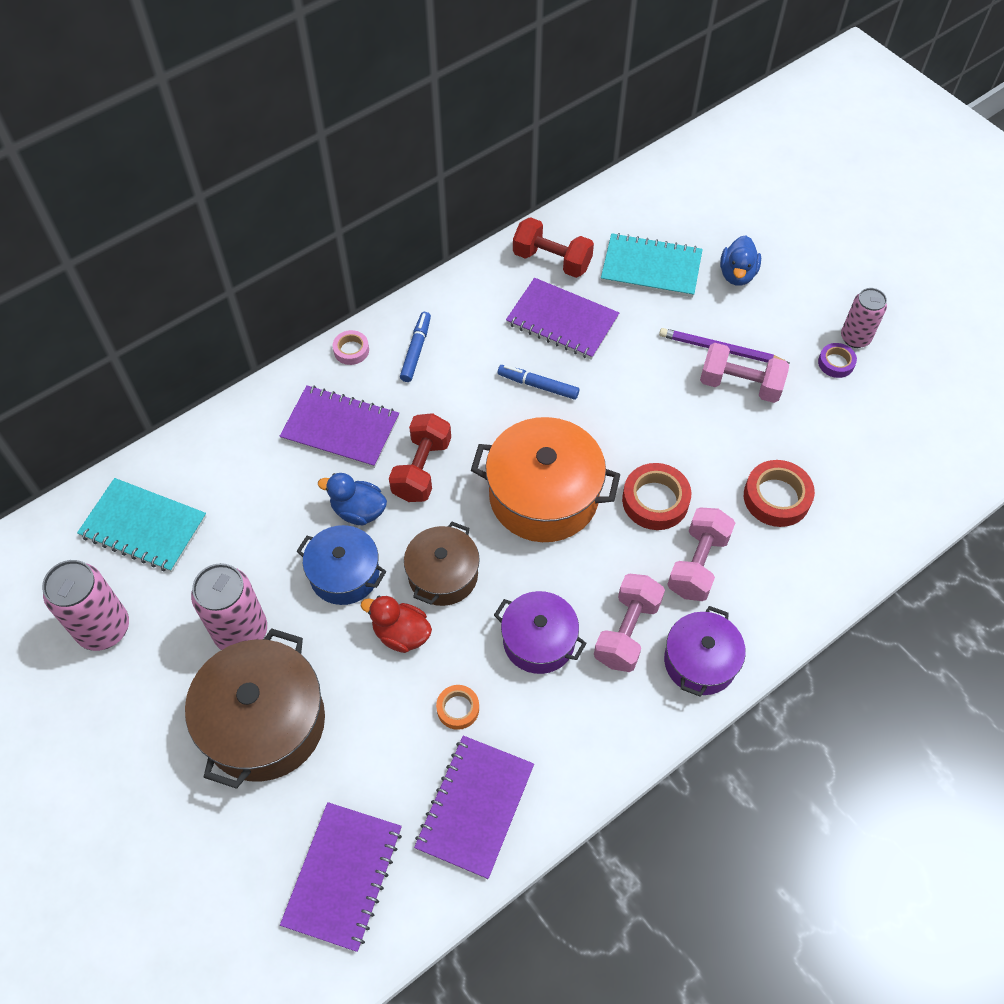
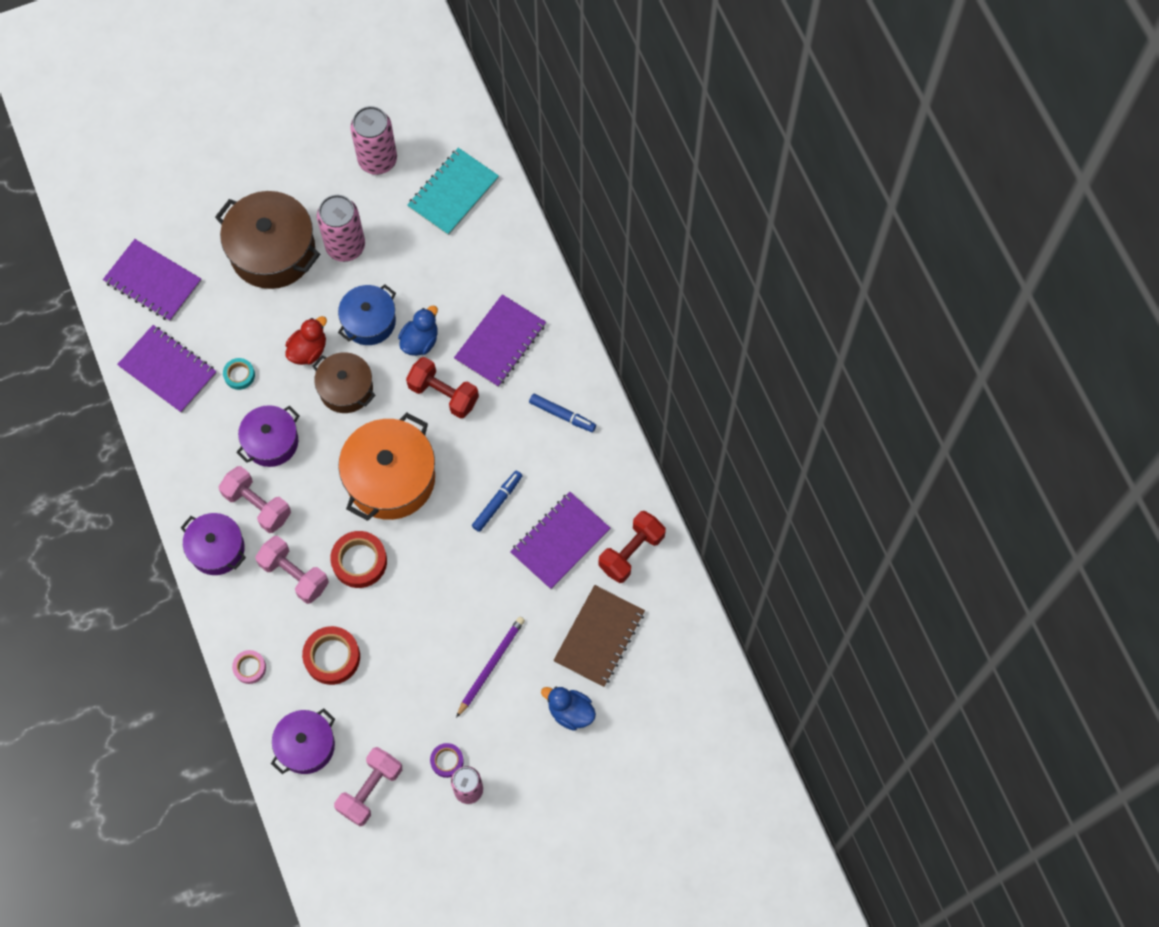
camera: 105 degrees right, 10 degrees up
(351, 350) = (577, 364): pink tape -> pink tape (249, 668)
(458, 709) = (239, 375): orange tape -> turquoise tape
(651, 268) = (599, 637): turquoise notebook -> brown notebook
(740, 385) = (448, 669): pink dumbbell -> pink dumbbell (370, 790)
(885, 495) = (306, 745): none -> purple pot

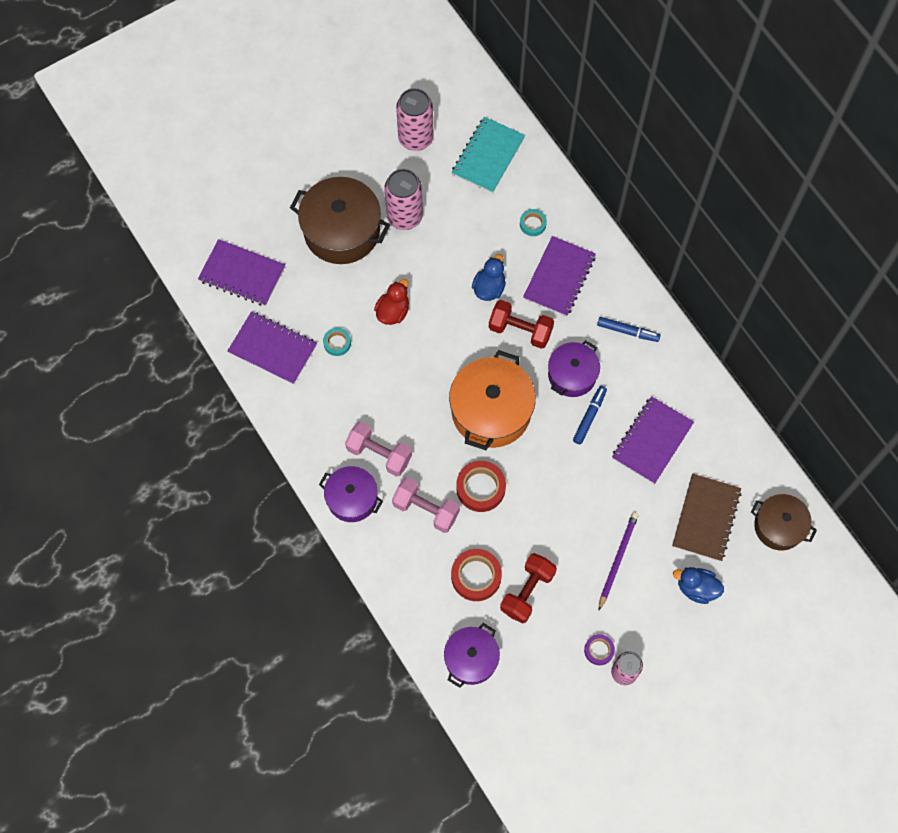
camera: 10 degrees left, 0 degrees up
(249, 668) = (405, 598): pink tape -> none
(271, 442) = (378, 396): purple pot -> purple pot (572, 375)
(346, 389) = (434, 339): brown pot -> brown pot (779, 526)
(369, 321) = (440, 278): blue pot -> none
(370, 790) = (537, 688): pink dumbbell -> none
(485, 277) = (532, 224): none -> turquoise tape
(631, 552) = (716, 440): red dumbbell -> red dumbbell (527, 592)

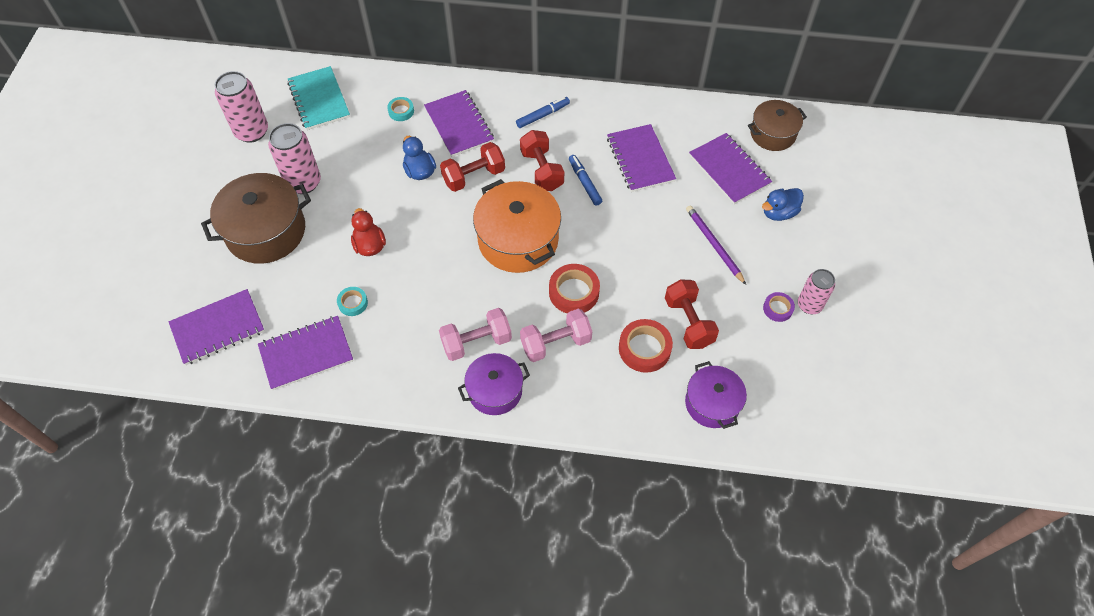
camera: 50 degrees left, 10 degrees down
(572, 375) = (541, 170): purple pot -> red dumbbell
(706, 518) = (729, 170): brown notebook -> purple notebook

